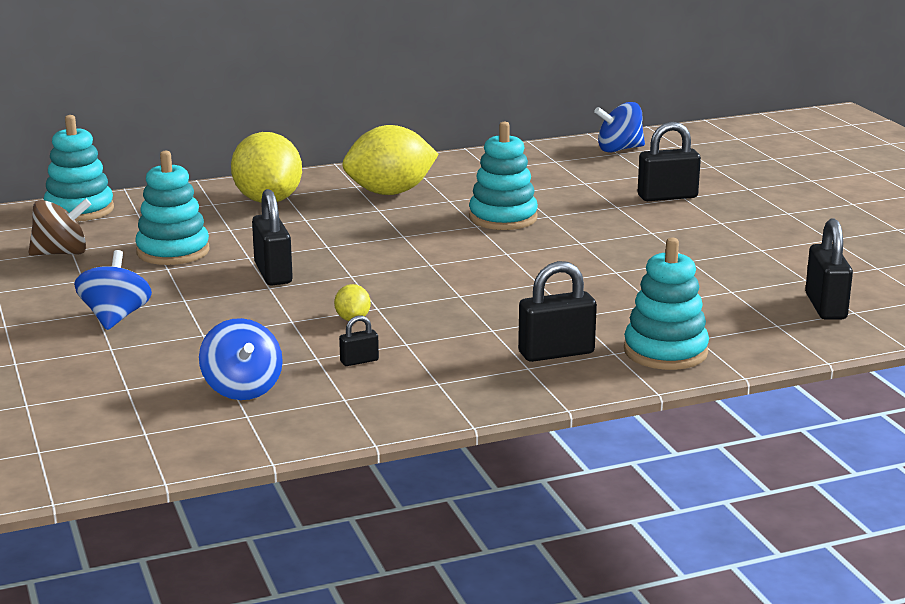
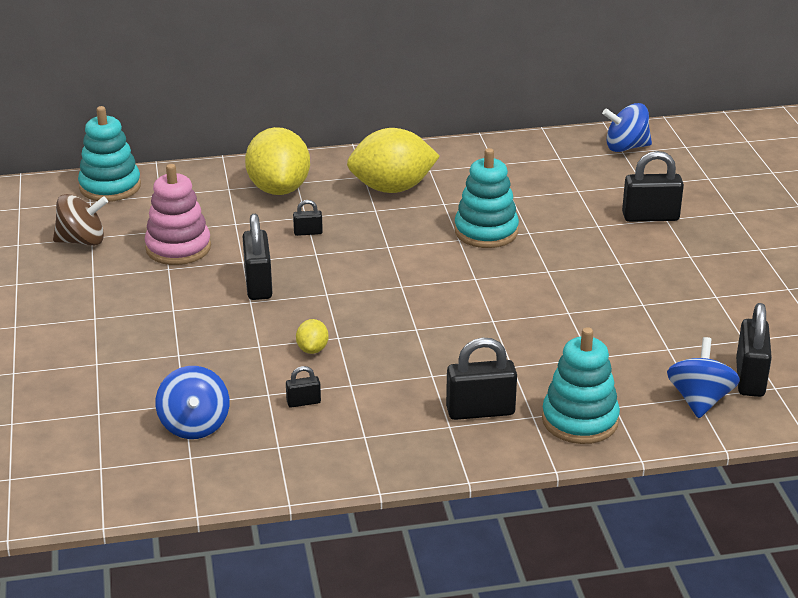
camera: 10 degrees right, 10 degrees up
(115, 317) = (109, 326): blue spinning top -> blue spinning top (699, 400)
(173, 251) = (178, 248): turquoise stacking toy -> pink stacking toy
(312, 231) = (308, 232): none -> black padlock

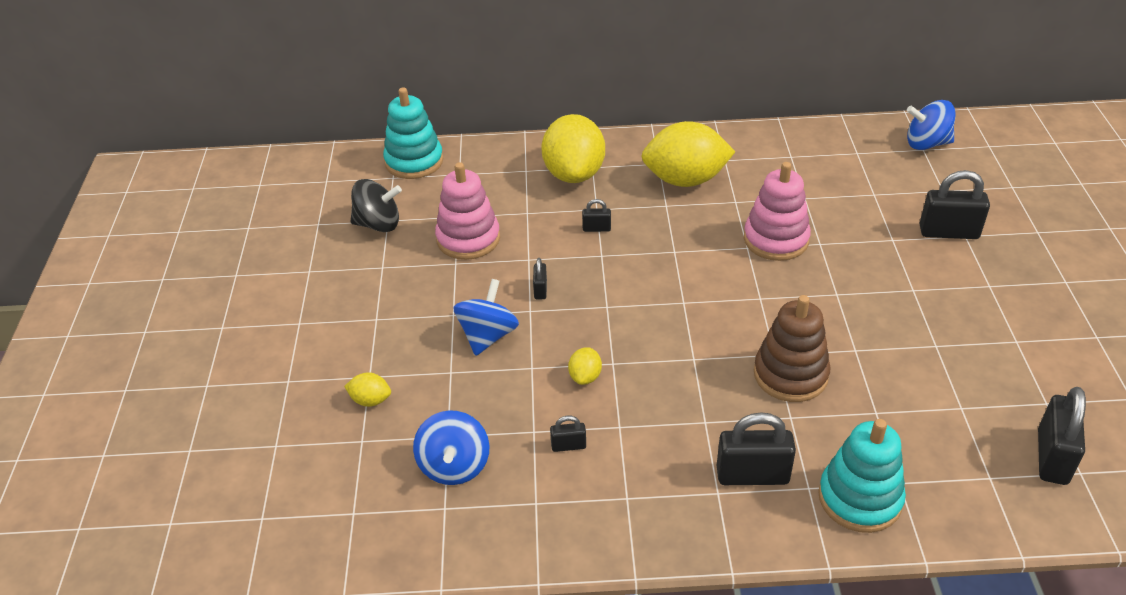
camera: 10 degrees right, 10 degrees up
(82, 241) = (378, 224): brown spinning top -> black spinning top
(101, 381) = (370, 400): none -> yellow lemon
(258, 284) = (540, 290): black padlock -> black padlock, size x0.50
(486, 231) = (776, 239): turquoise stacking toy -> pink stacking toy
(509, 335) = (790, 374): none -> brown stacking toy
(699, 400) = (994, 483): blue spinning top -> blue spinning top (488, 336)

